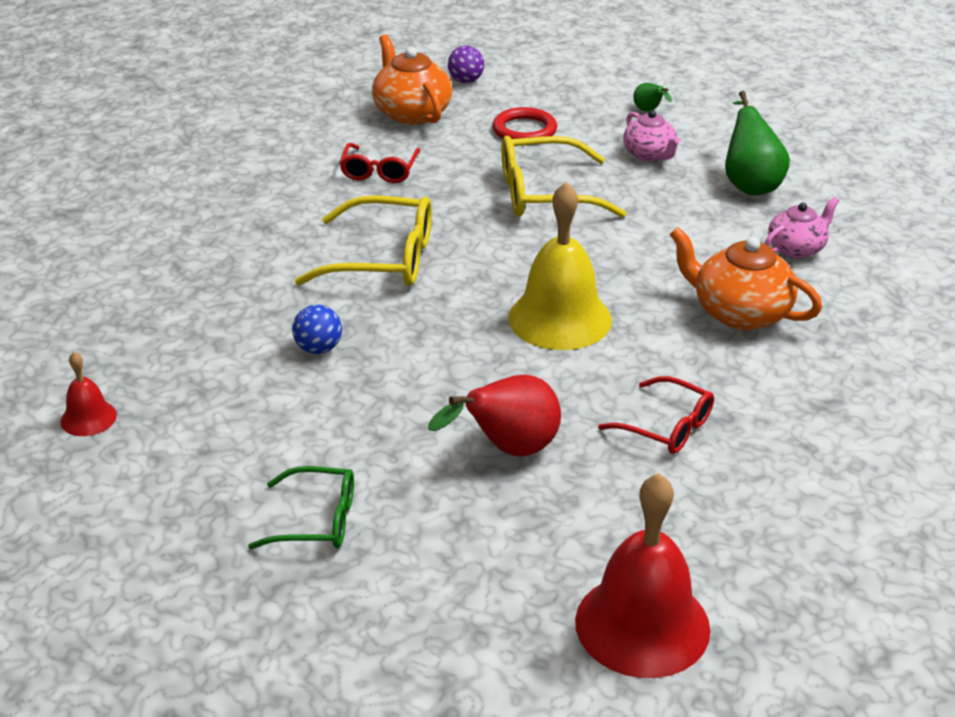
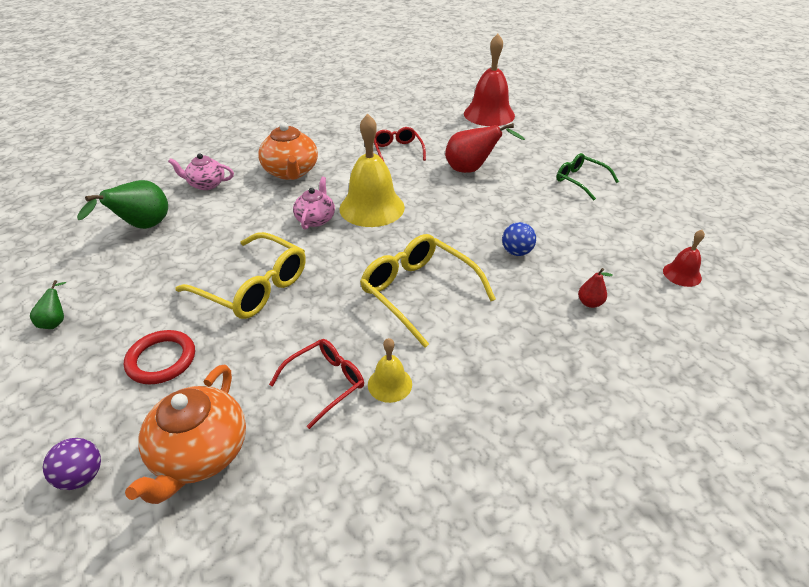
camera: 140 degrees left, 5 degrees up
(190, 330) = (590, 303): none -> red pear
(327, 191) = (390, 384): none -> yellow bell
(649, 155) = (140, 280): pink teapot -> pink teapot (316, 219)

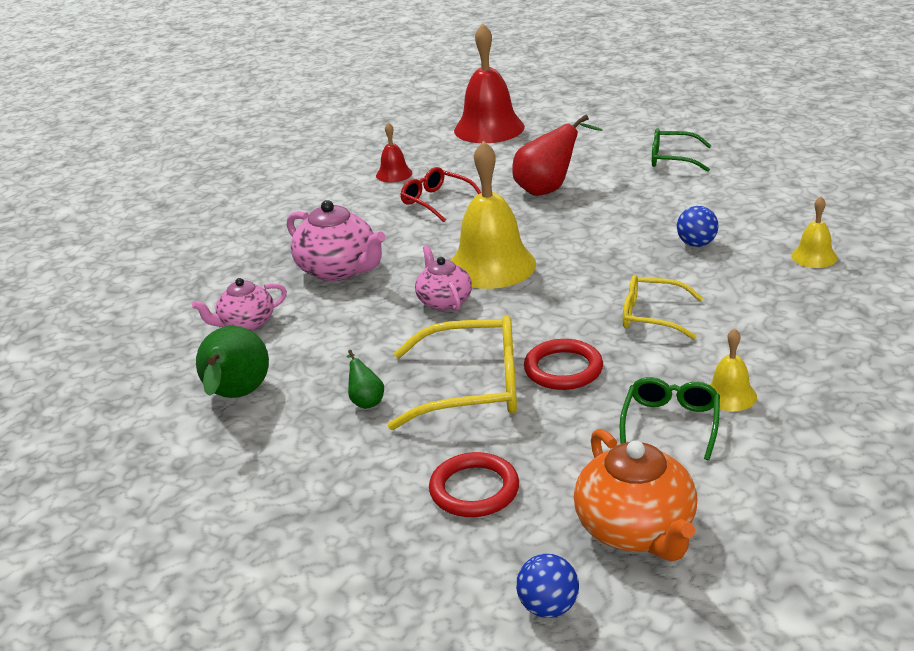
camera: 30 degrees left, 10 degrees down
(56, 321) = (286, 523): green pear -> green pear (365, 401)
(82, 476) = (548, 607): purple ball -> blue ball
(291, 172) = (338, 270): orange teapot -> pink teapot
(317, 302) = (563, 369): none -> red ring
(325, 383) = (670, 424): red glasses -> green glasses
(419, 293) = (652, 316): yellow glasses -> yellow glasses, size x0.62
(590, 303) = (814, 256): red pear -> yellow bell
(682, 274) = (859, 202): red bell -> red bell (394, 174)

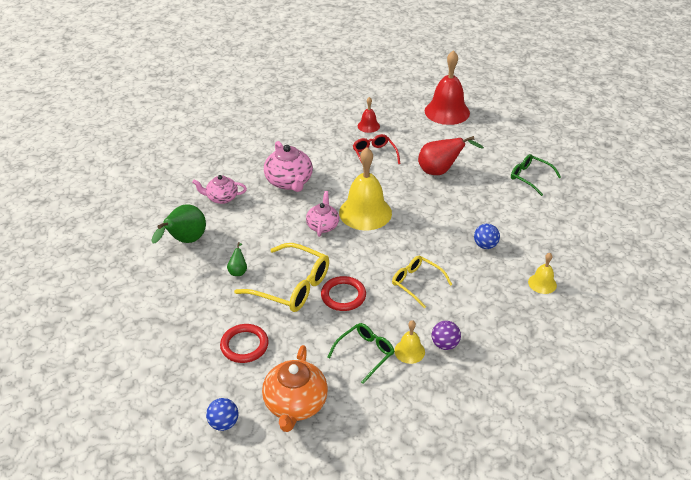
camera: 25 degrees right, 10 degrees up
(768, 368) = (444, 344): none -> purple ball

